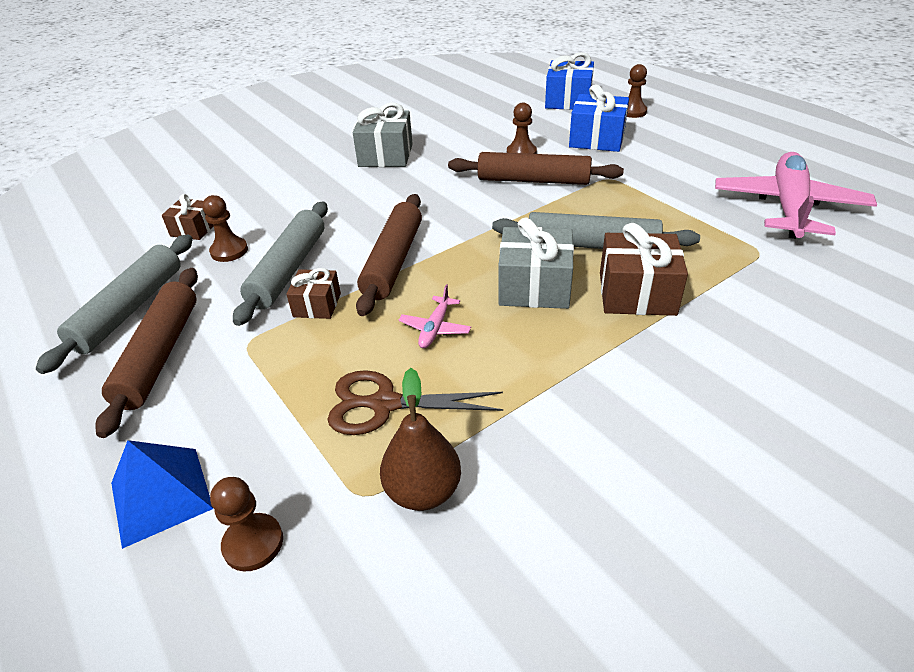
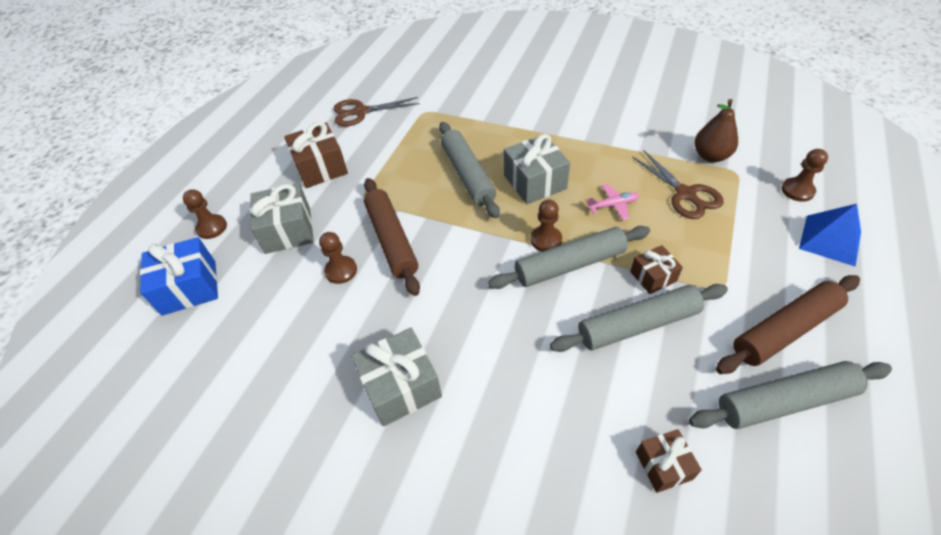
camera: 120 degrees left, 10 degrees up
(229, 251) = (659, 394): brown pawn -> brown pawn (546, 240)
(393, 261) = (569, 265): brown rolling pin -> grey rolling pin
(597, 139) = (288, 230): blue gift -> grey gift
(637, 293) = (505, 142): brown gift -> brown gift (321, 167)
(788, 207) = (361, 112): pink plane -> brown scissors

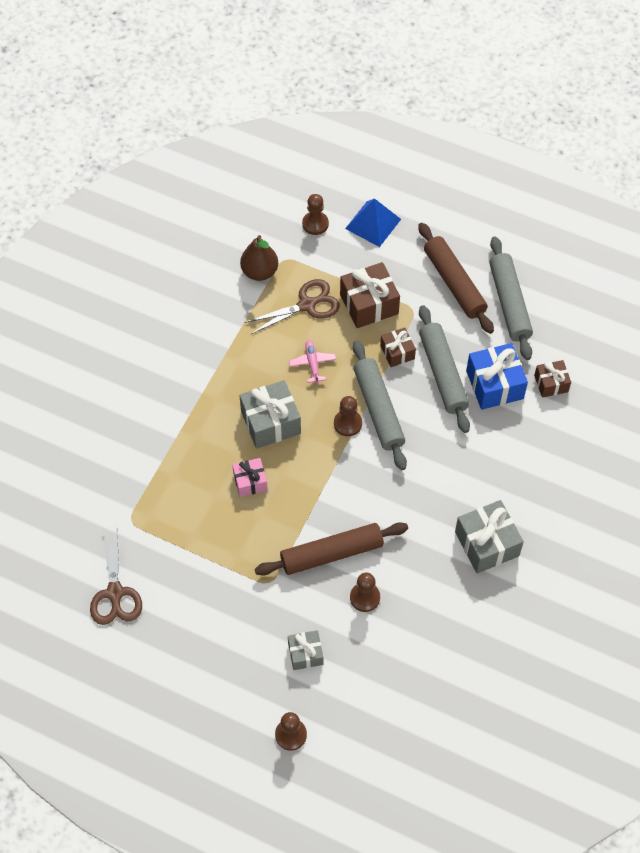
camera: 90 degrees left, 10 degrees up
(189, 287) = (371, 738): blue gift -> blue gift (494, 385)
(288, 230) = (305, 654): grey gift -> grey gift, size x0.59
(321, 167) = (211, 631): brown gift -> brown gift (369, 304)
(467, 175) = (250, 482): grey rolling pin -> pink gift

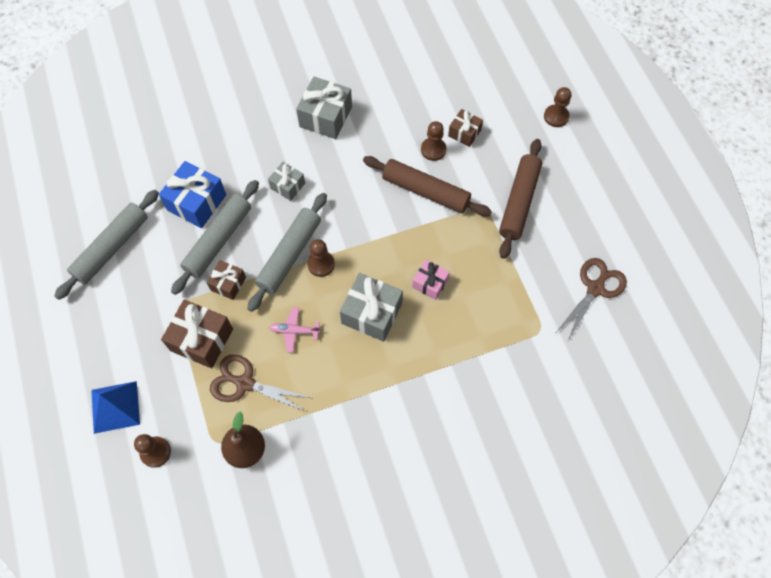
camera: 135 degrees left, 5 degrees up
(305, 654) = (503, 150): grey gift -> grey gift (287, 186)
(312, 363) = (294, 331): pink plane -> pink plane turned 60 degrees clockwise
(454, 283) = (125, 298): brown rolling pin -> brown rolling pin (519, 202)
(551, 383) = (163, 171): brown gift -> brown gift (464, 133)

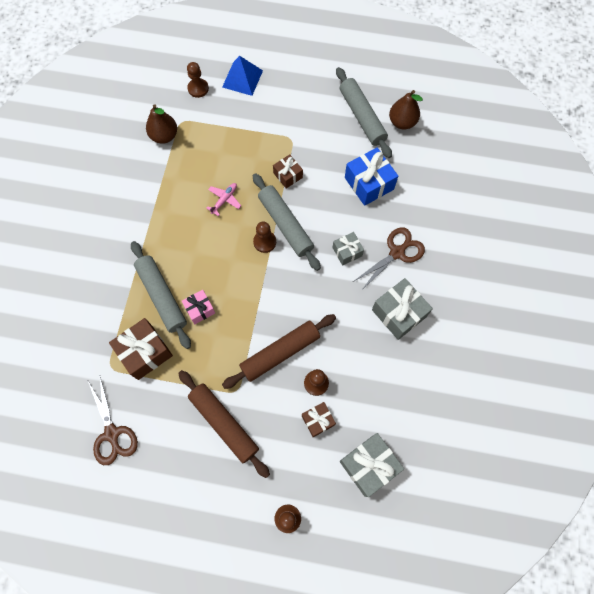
camera: 120 degrees right, 5 degrees up
(100, 206) = (402, 122): none -> brown pear
(201, 340) = (256, 142): brown gift -> brown gift (145, 352)
(218, 240) = (327, 184): grey rolling pin -> grey rolling pin (162, 296)
(245, 383) = (208, 154): brown scissors -> brown scissors (397, 252)
(372, 313) = (204, 256): grey gift -> grey gift (369, 465)

